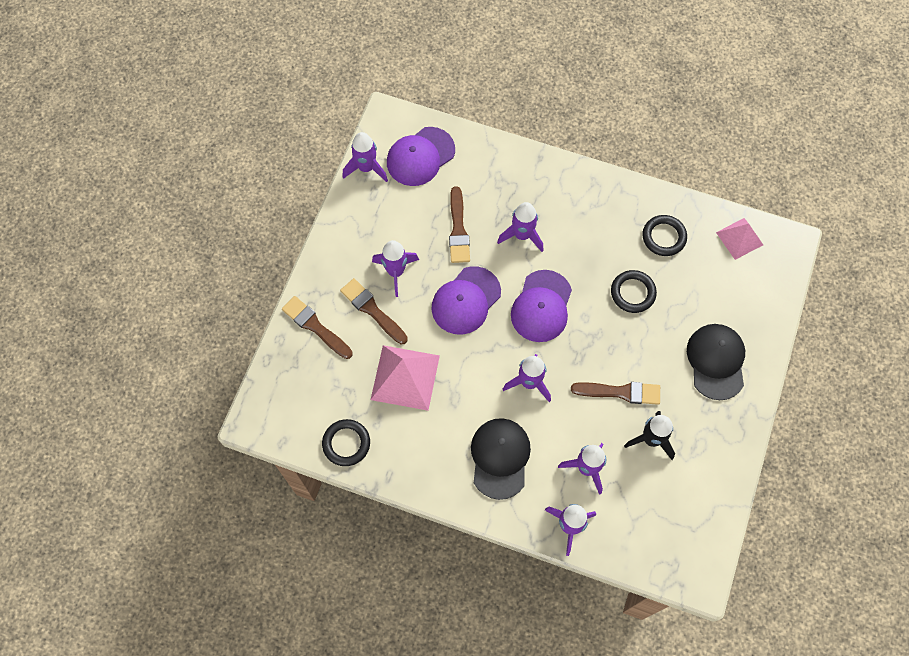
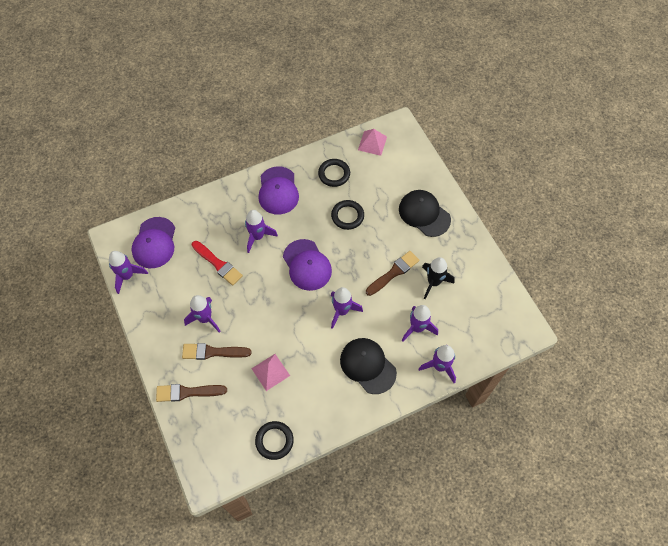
camera: 45 degrees left, 5 degrees down
(405, 377) = (270, 372): pink pyramid -> pink pyramid, size x0.61
(458, 229) = (218, 264): brown brush -> red brush
(466, 300) = (262, 299): purple cap -> purple cap (278, 191)

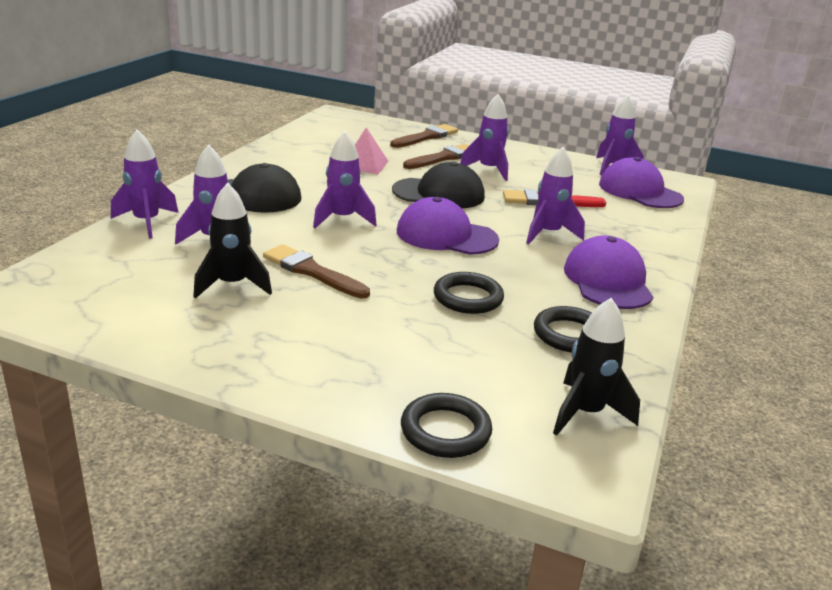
camera: 135 degrees right, 35 degrees down
(274, 441) = (301, 139): black ring -> black ring (445, 431)
(278, 191) = (607, 281): purple cap -> purple cap turned 45 degrees clockwise
(372, 143) = (585, 413): pink pyramid -> black rocket
(393, 272) = (312, 272): brown brush -> brown brush turned 120 degrees clockwise
(424, 214) = (341, 355): black cap -> black cap (439, 193)

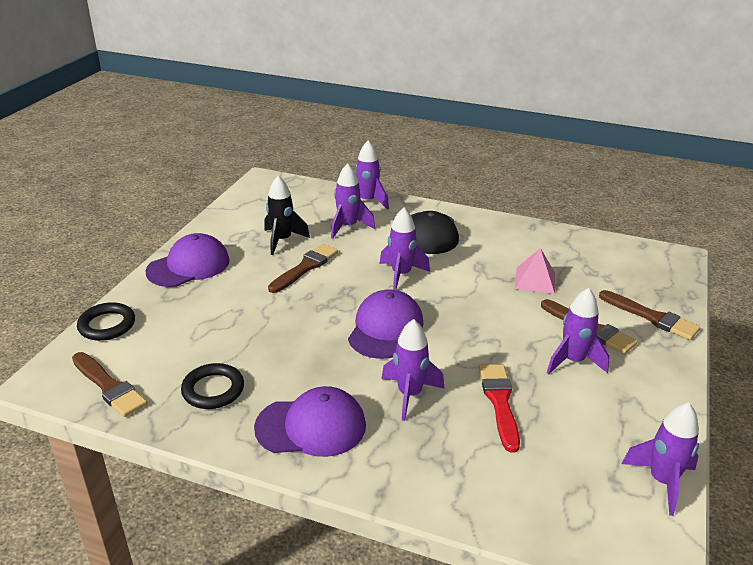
camera: 90 degrees right, 5 degrees up
(439, 193) = (483, 325): black cap -> none
(468, 298) = (271, 338): black ring -> none
(585, 413) = (109, 386): black rocket -> brown brush
(640, 191) = (579, 497): purple cap -> purple cap (188, 266)

